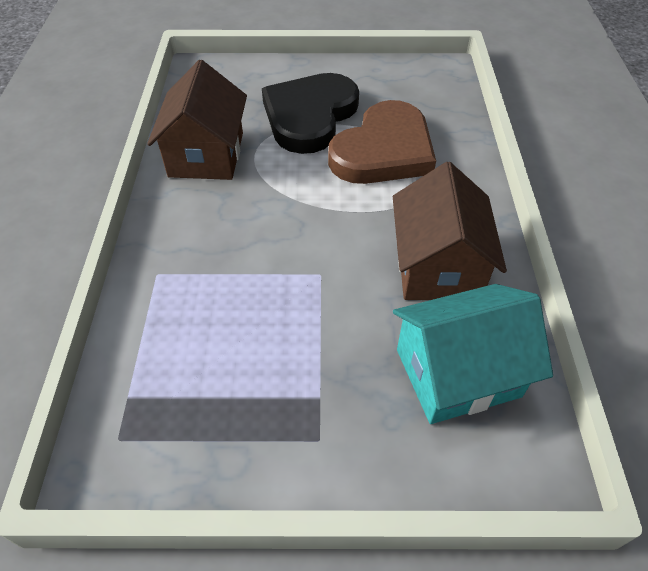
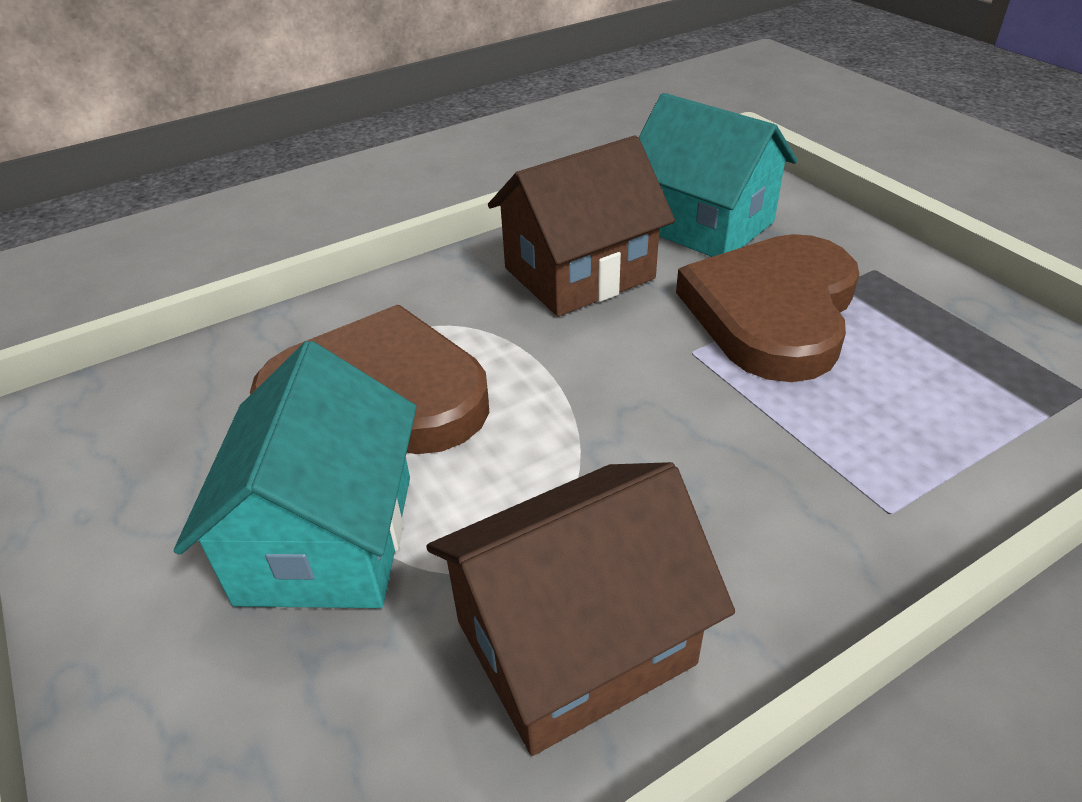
camera: 120 degrees left, 10 degrees down
(309, 116) = (327, 538): black heart -> turquoise house
(322, 336) = (773, 312): none -> brown heart

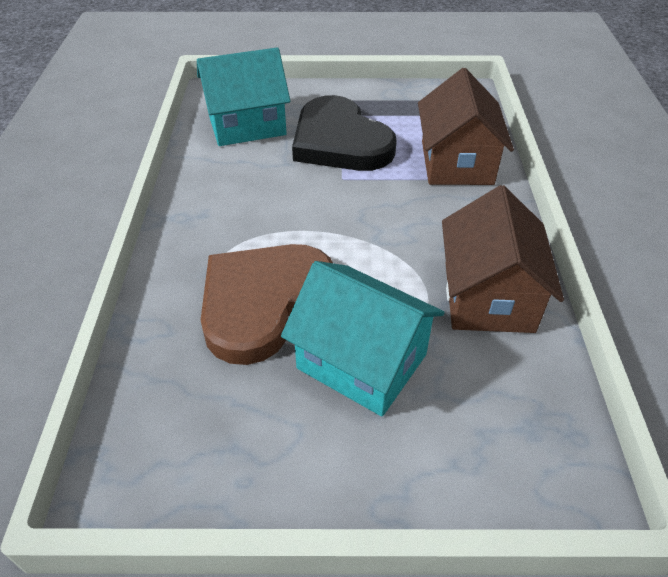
camera: 60 degrees left, 5 degrees up
(579, 273) = (238, 183): brown house -> brown house (456, 162)
(773, 312) = (340, 141): brown heart -> black heart

